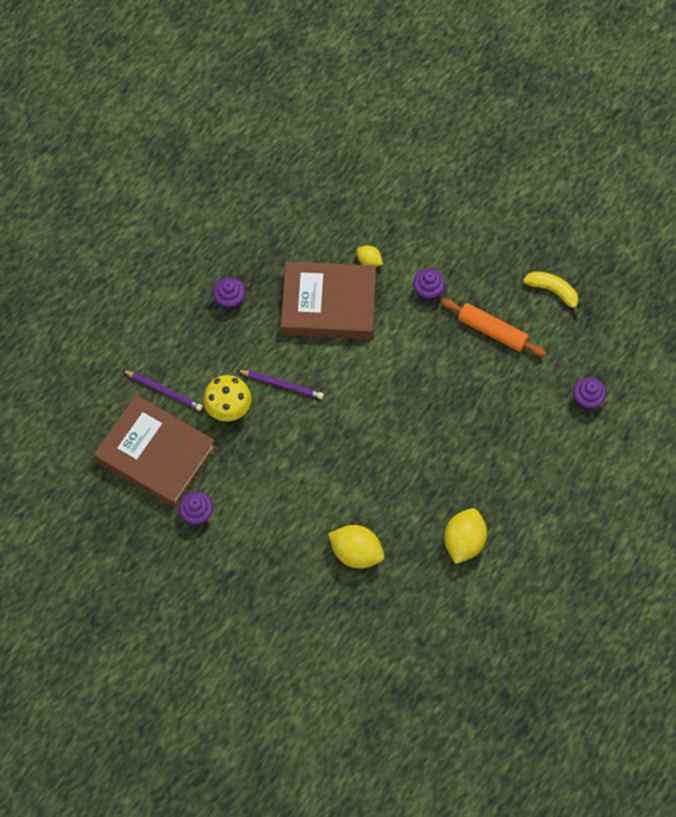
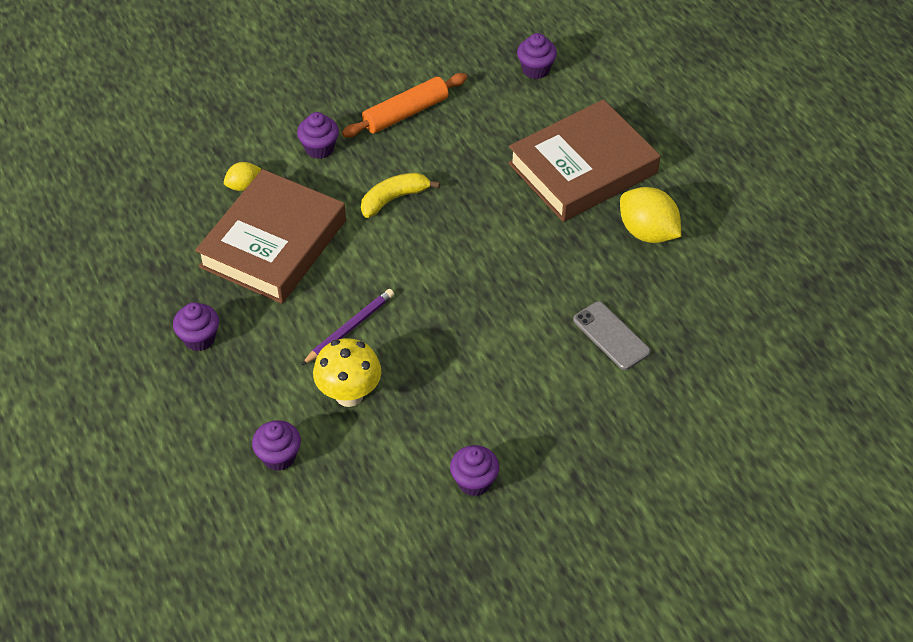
camera: 65 degrees left, 15 degrees down
(156, 454) = (364, 498): brown book -> brown book (583, 168)
(164, 391) = (279, 457): purple pencil -> purple cupcake
(356, 552) = (611, 336): yellow lemon -> grey phone
(553, 291) = (391, 47): yellow banana -> yellow banana (394, 199)

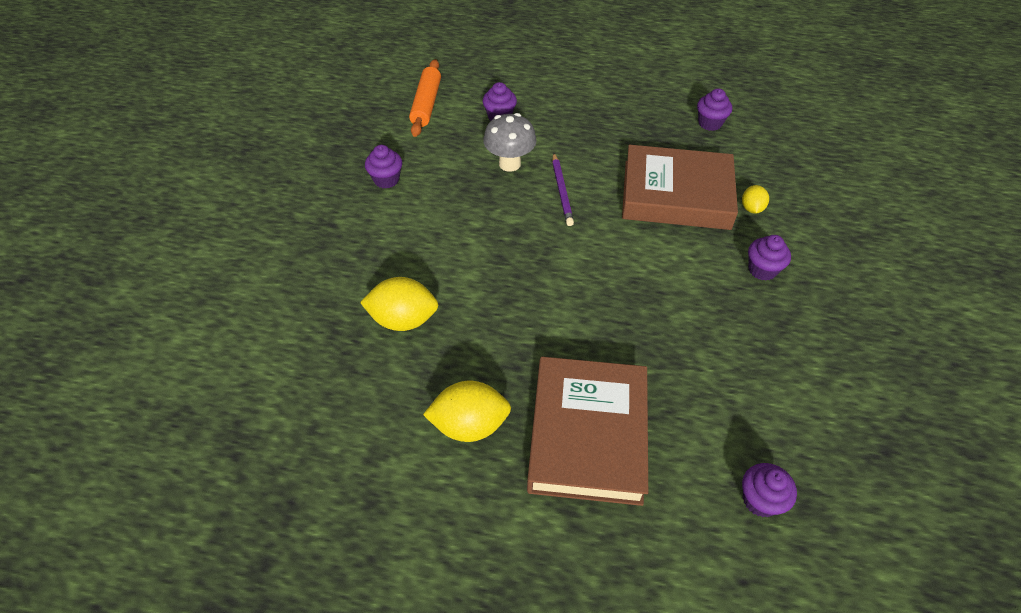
camera: 130 degrees right, 0 degrees up
(199, 338) = (622, 127): purple cupcake -> purple cupcake (710, 123)
(273, 244) = (676, 195): brown book -> brown book turned 60 degrees counterclockwise
(349, 395) = (509, 164): yellow mushroom -> grey mushroom
(394, 199) = (665, 281): yellow banana -> none
(405, 113) = (767, 349): orange rolling pin -> orange rolling pin (426, 104)
(611, 336) = (403, 319): grey phone -> yellow lemon

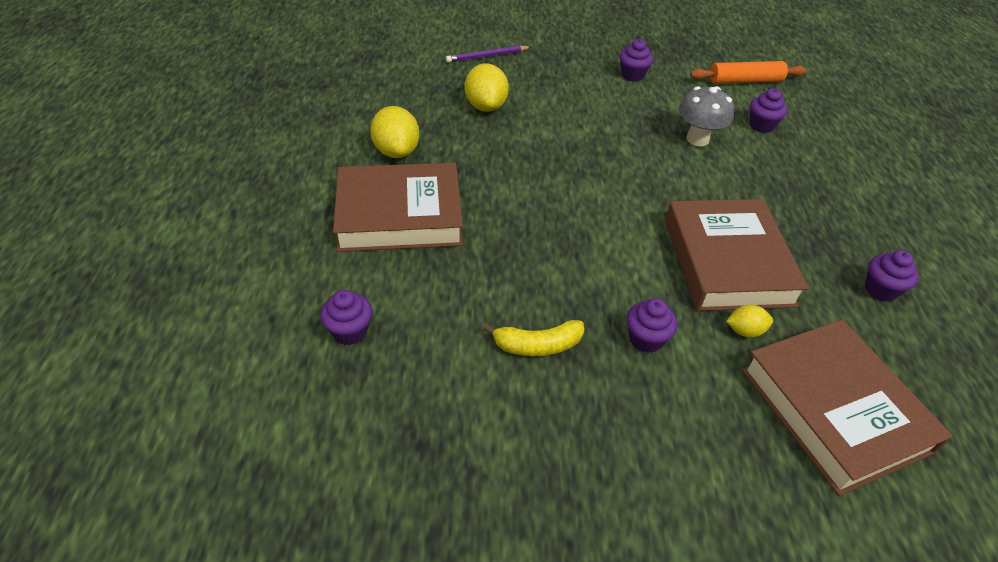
camera: 75 degrees right, 5 degrees down
(561, 191) = (680, 176): purple pencil -> purple pencil (487, 56)
(772, 344) = (537, 345): none -> yellow banana
(822, 186) = (834, 409): none -> brown book

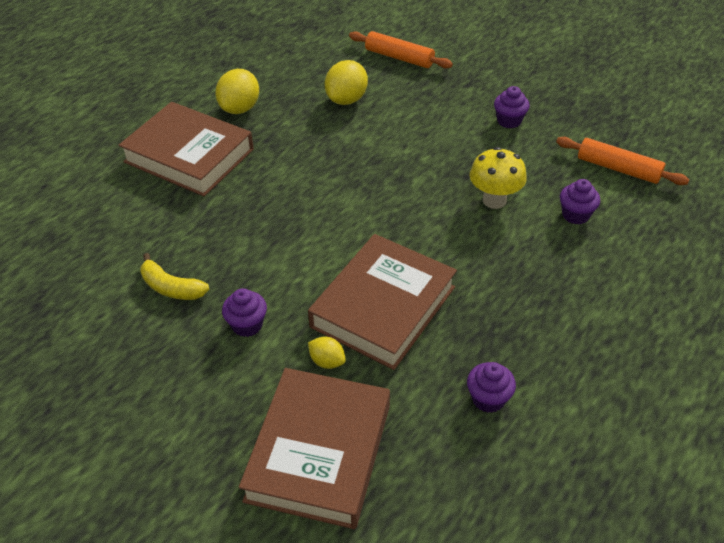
camera: 40 degrees right, 0 degrees up
(350, 331) = (75, 217): purple cupcake -> none
(487, 56) = (399, 57): purple pencil -> orange rolling pin
(697, 139) = (494, 200): grey mushroom -> yellow mushroom

